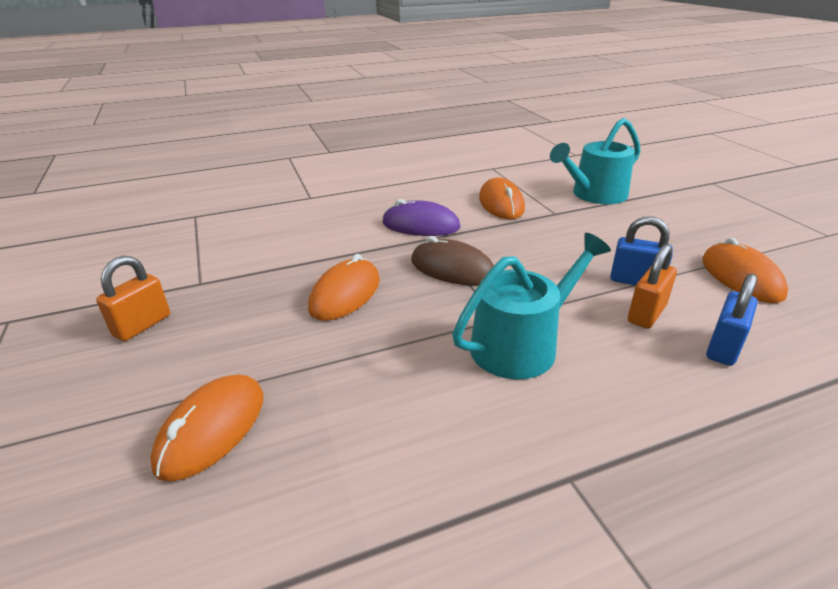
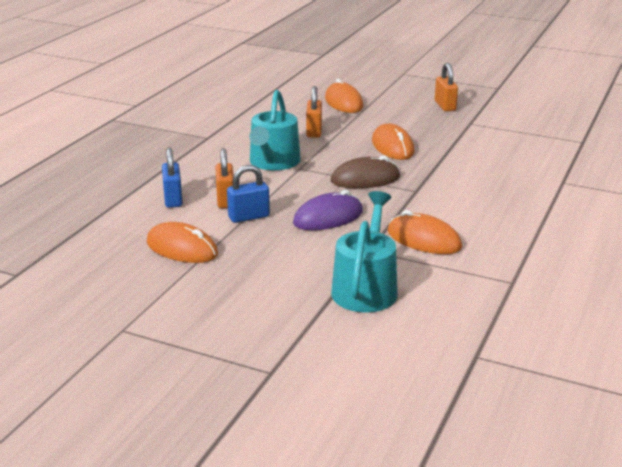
camera: 135 degrees right, 5 degrees down
(381, 377) = (314, 131): none -> orange padlock
(421, 225) = (440, 196): purple mouse -> purple mouse (328, 217)

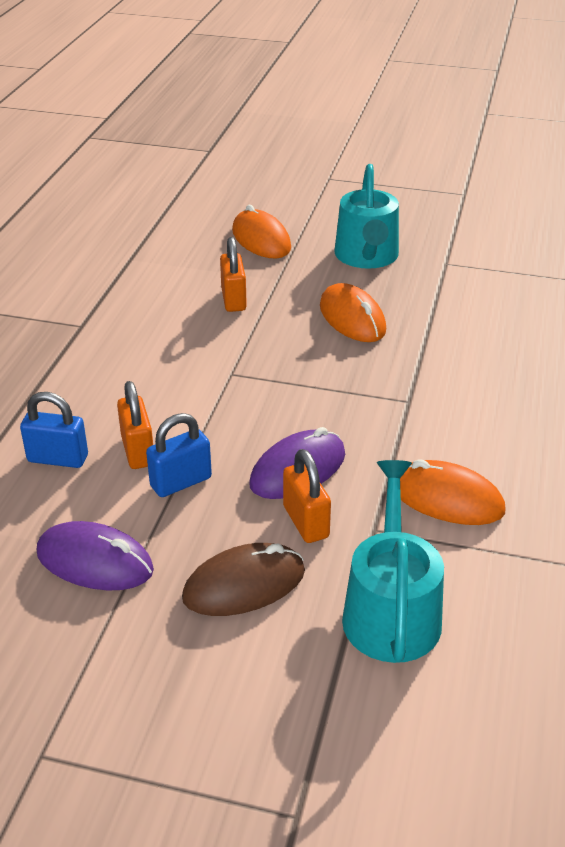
camera: 10 degrees left, 10 degrees up
(173, 199) = (58, 458): blue padlock -> blue padlock turned 60 degrees counterclockwise
(182, 248) = (95, 561): orange mouse -> purple mouse
(273, 162) = (190, 367): turquoise watering can -> turquoise watering can (367, 256)
(365, 179) = (331, 386): brown mouse -> brown mouse (244, 585)
(445, 106) = (402, 234): orange padlock -> orange padlock (306, 522)

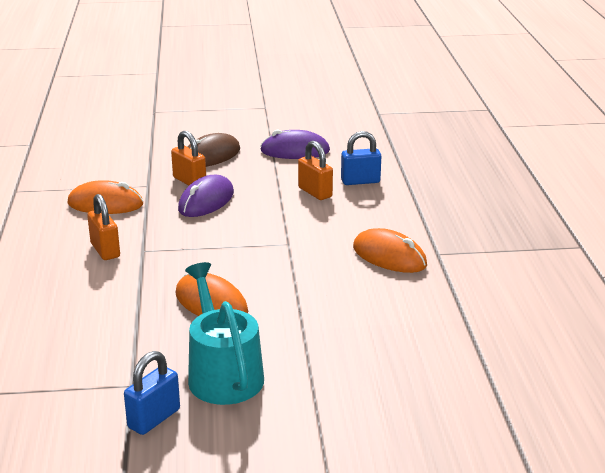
camera: 160 degrees right, 10 degrees down
(181, 482) = (275, 184): blue padlock -> blue padlock (154, 418)
(233, 300) = (330, 299): orange padlock -> orange padlock (105, 250)
(261, 239) = (352, 371): orange mouse -> orange mouse (389, 256)
(391, 610) = (129, 160): turquoise watering can -> none

